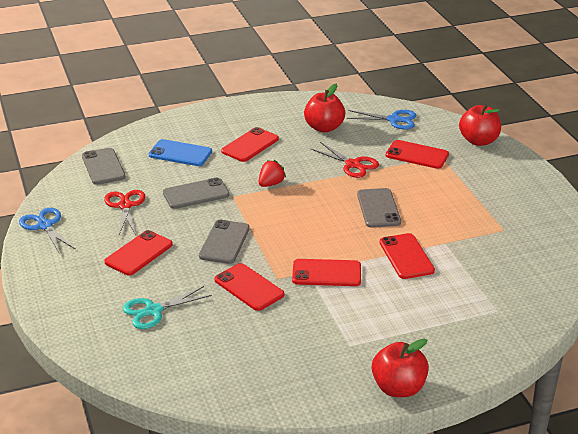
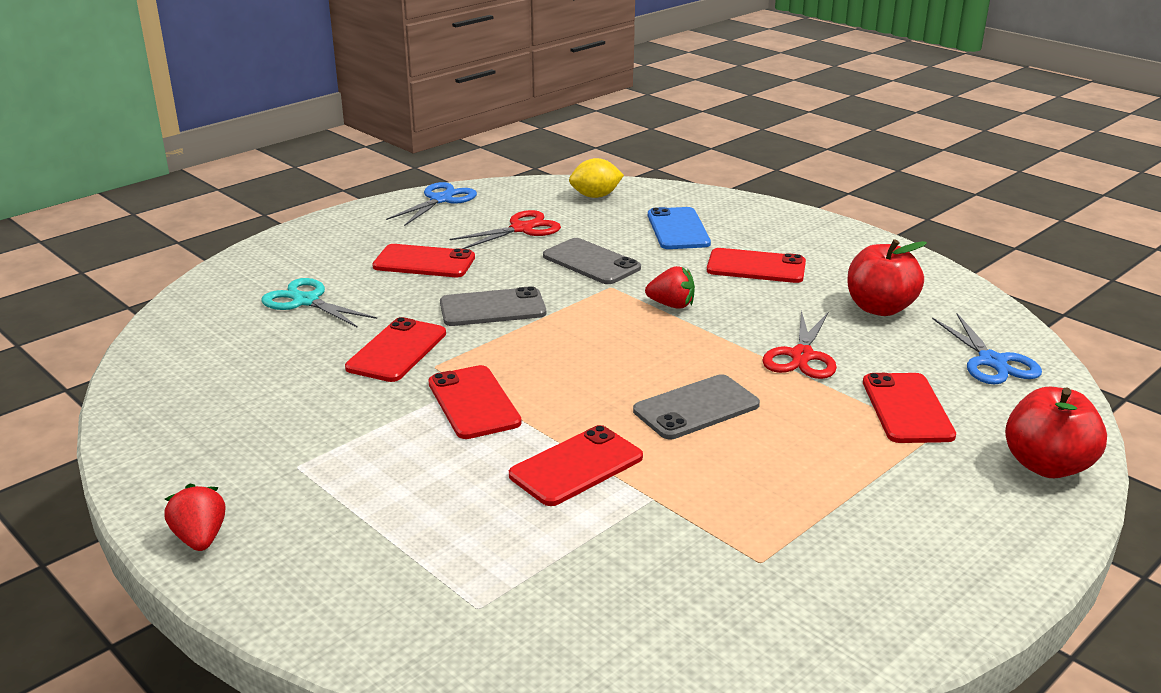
camera: 65 degrees right, 5 degrees down
(103, 167) = (595, 196): grey phone -> yellow lemon
(398, 388) = (200, 538): red apple -> red strawberry

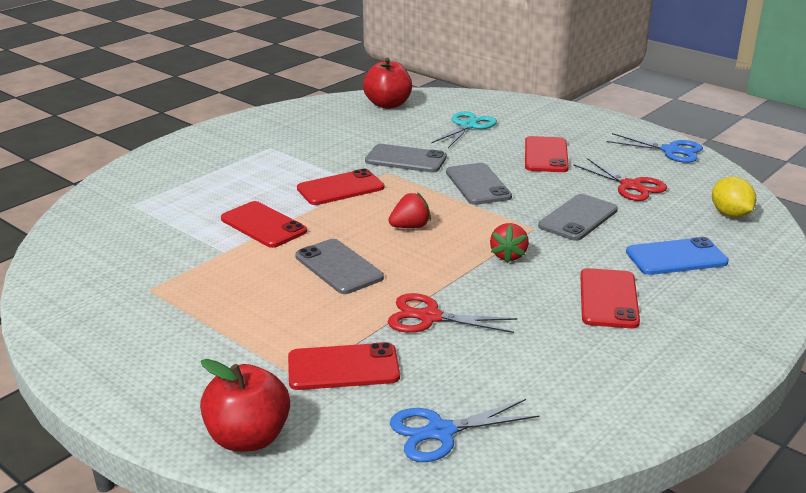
camera: 85 degrees right, 0 degrees up
(200, 538) = (207, 135): red strawberry -> red strawberry (410, 227)
(397, 351) = (406, 159): red phone -> grey phone
(879, 308) = (541, 368): red apple -> red apple (388, 104)

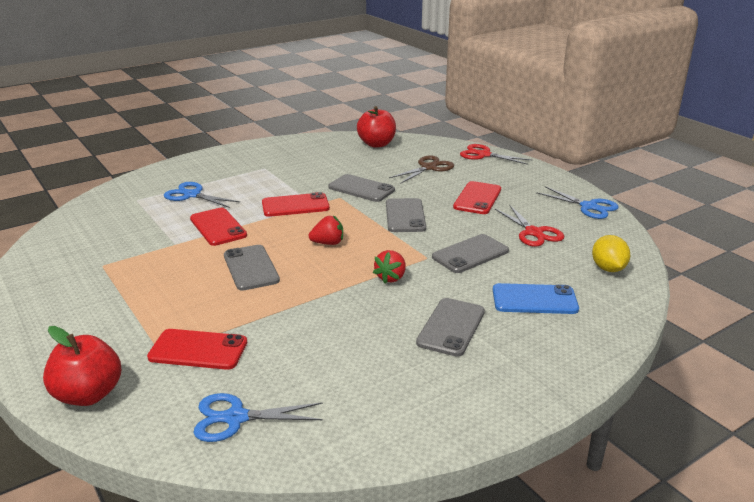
camera: 15 degrees right, 0 degrees up
(201, 191) = (192, 195): none -> blue scissors
(429, 317) = (293, 319): red scissors -> red scissors (484, 155)
(468, 126) = (429, 167): turquoise scissors -> brown scissors
(608, 299) = (451, 327): red phone -> grey phone

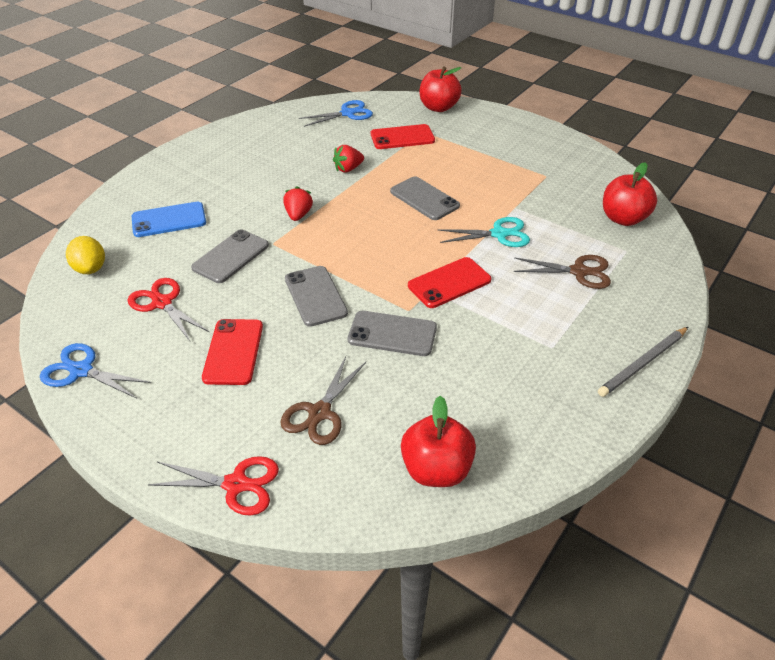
camera: 160 degrees right, 15 degrees up
(99, 218) = (623, 218): none -> red apple
(192, 195) = (579, 272): blue scissors -> brown scissors
(218, 227) = (499, 234): red phone -> turquoise scissors
(221, 155) = (643, 363): none -> grey pencil
(328, 243) = (376, 239): red strawberry -> red strawberry (348, 169)
(451, 327) = (236, 184): grey phone -> none

